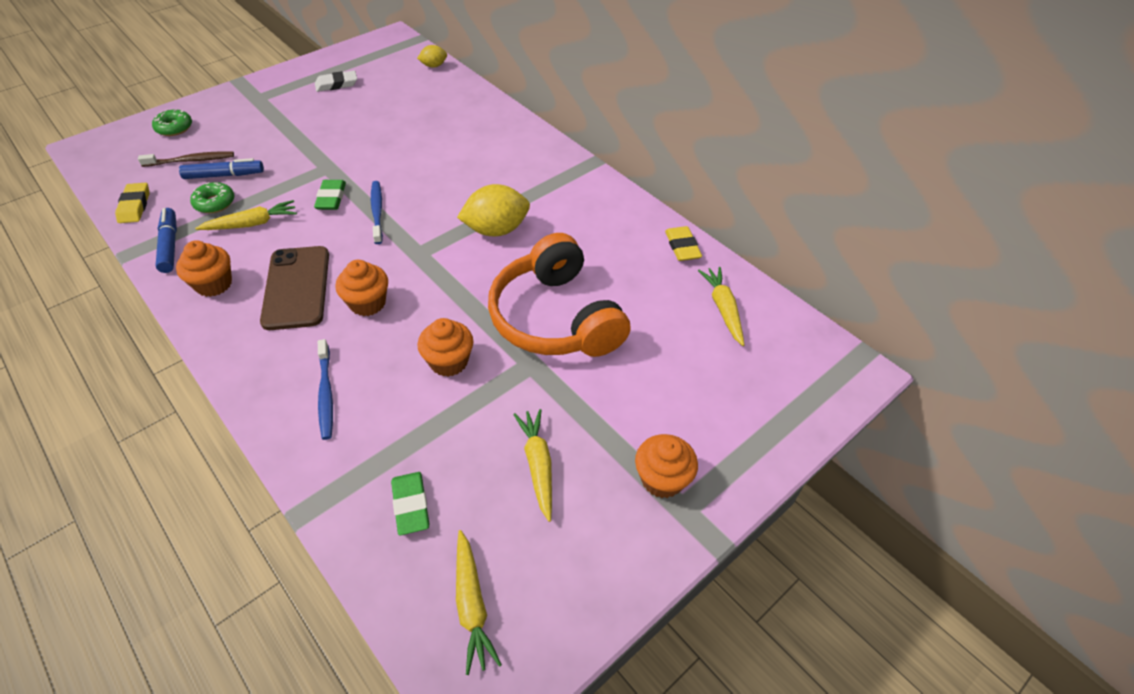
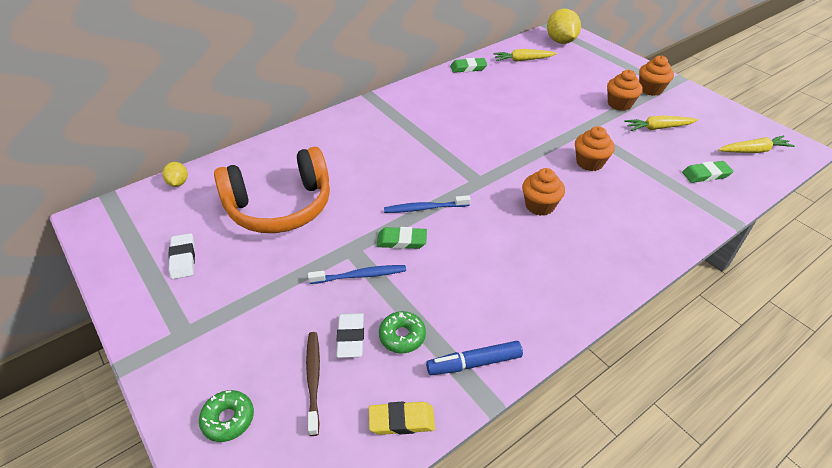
camera: 85 degrees left, 5 degrees down
(214, 284) = (529, 311): orange cupcake -> orange cupcake (619, 104)
(224, 175) = (351, 337): blue marker -> white eraser
(252, 224) = (439, 296): yellow carrot -> none
(297, 287) = (527, 250): brown phone -> none
(326, 394) = (635, 220): blue toothbrush -> blue toothbrush (360, 275)
(496, 230) = (450, 142): yellow lemon -> yellow lemon (560, 41)
(555, 318) = (540, 118): orange headphones -> orange headphones (280, 206)
(682, 247) = (468, 68): yellow eraser -> green eraser

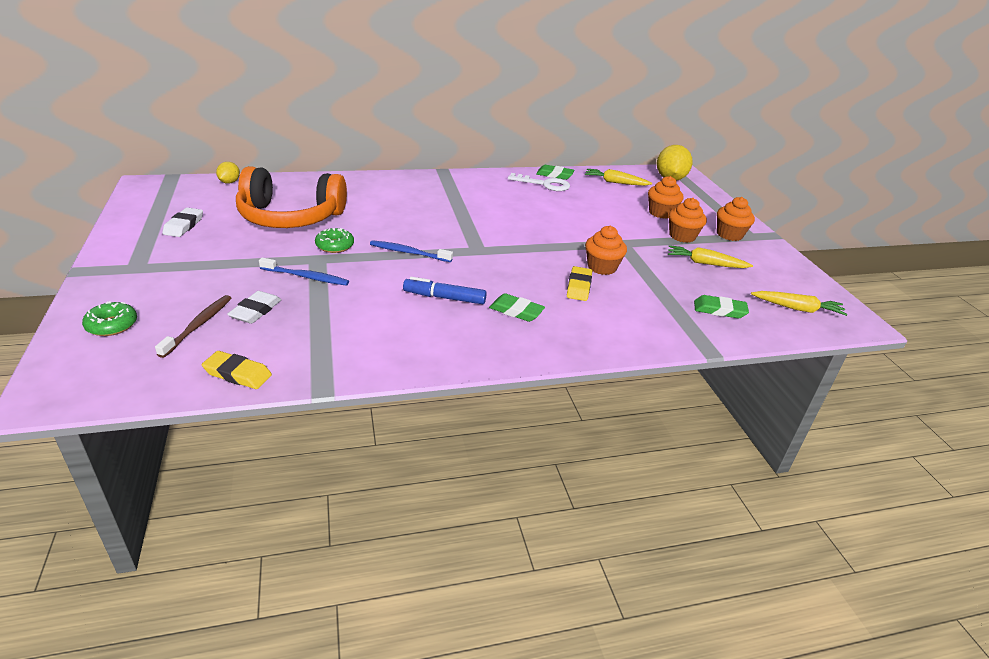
camera: 20 degrees right, 10 degrees down
(402, 241) = (365, 267): green eraser -> green eraser (516, 311)
(402, 336) = (297, 324): green donut -> green donut (335, 246)
(469, 82) = (544, 184): none -> white key
(474, 363) = (338, 361): blue marker -> blue marker (444, 298)
(539, 205) = (517, 281): orange cupcake -> orange cupcake (661, 213)
(590, 192) = (578, 287): none -> yellow eraser

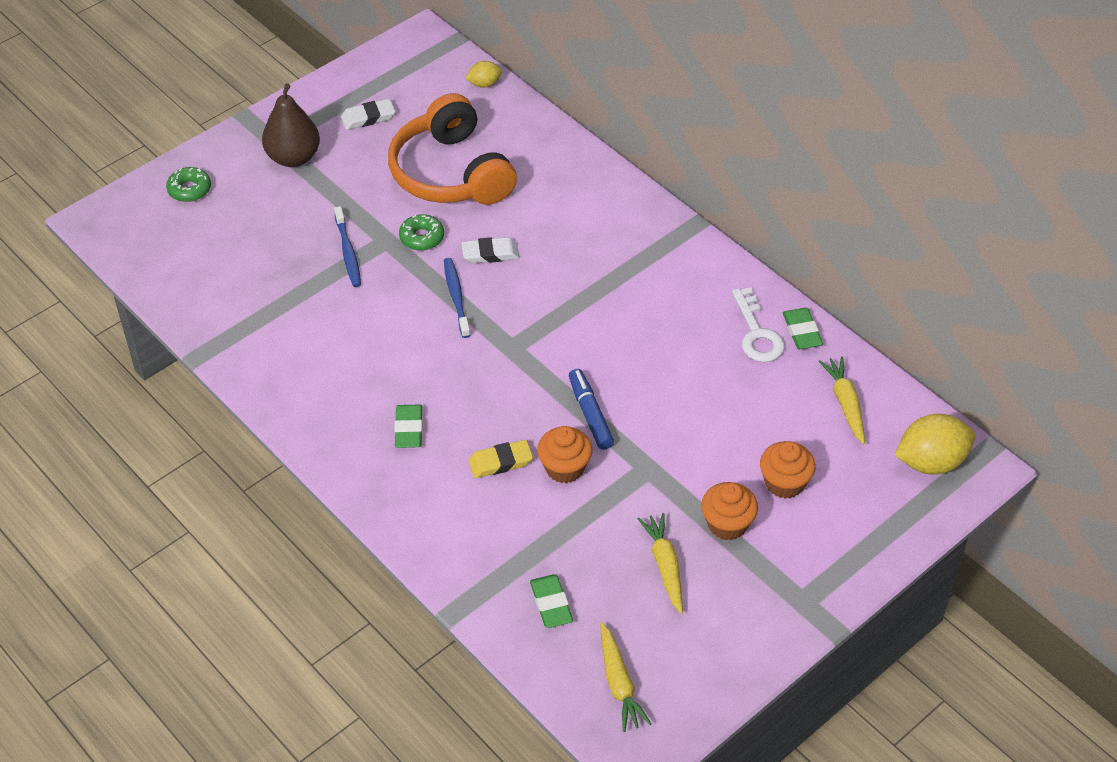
camera: 65 degrees right, 15 degrees up
(168, 266) = (293, 157): none -> brown pear
(198, 325) = (225, 235): brown toothbrush -> none
(237, 374) = (182, 297): yellow eraser -> none
(255, 311) = (270, 254): white eraser -> white eraser (490, 253)
(444, 298) = (390, 365): blue marker -> blue marker (590, 414)
(729, 235) = (783, 575): orange cupcake -> none

